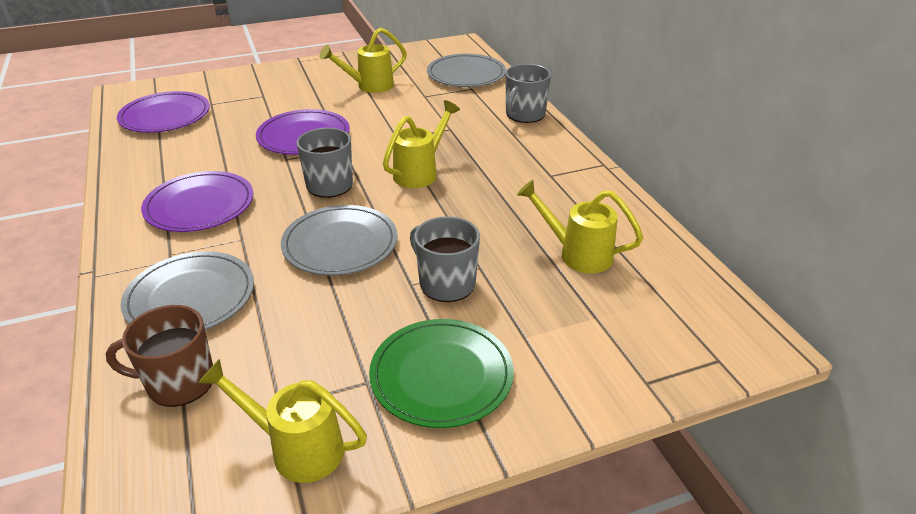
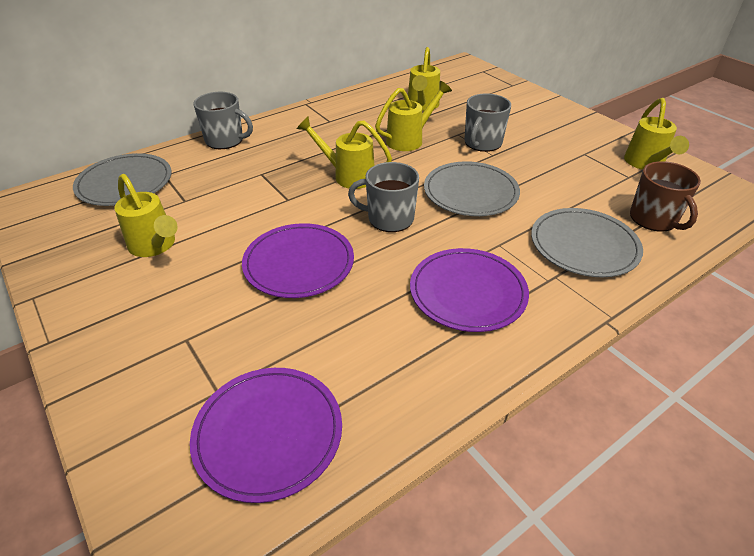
camera: 105 degrees left, 5 degrees up
(441, 375) = (558, 133): green plate -> none
(481, 225) = (410, 139): none -> yellow watering can

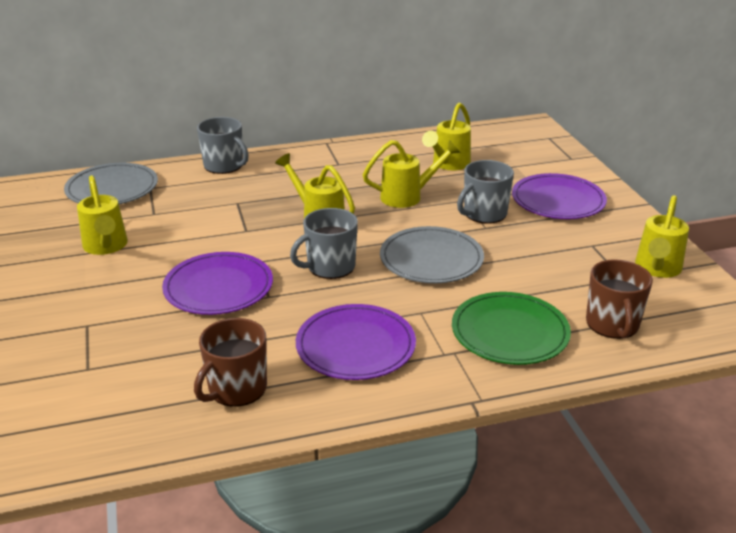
camera: 20 degrees right, 10 degrees down
(268, 433) = (107, 408): purple plate -> purple plate (558, 200)
(389, 218) = (330, 267): grey mug -> grey mug turned 60 degrees counterclockwise
(389, 370) = (236, 389): none -> brown mug
(584, 245) = (510, 332): grey plate -> green plate

